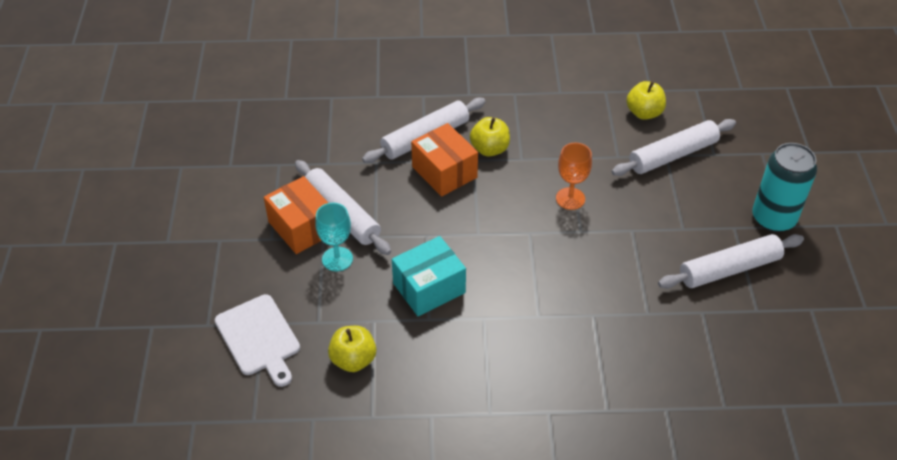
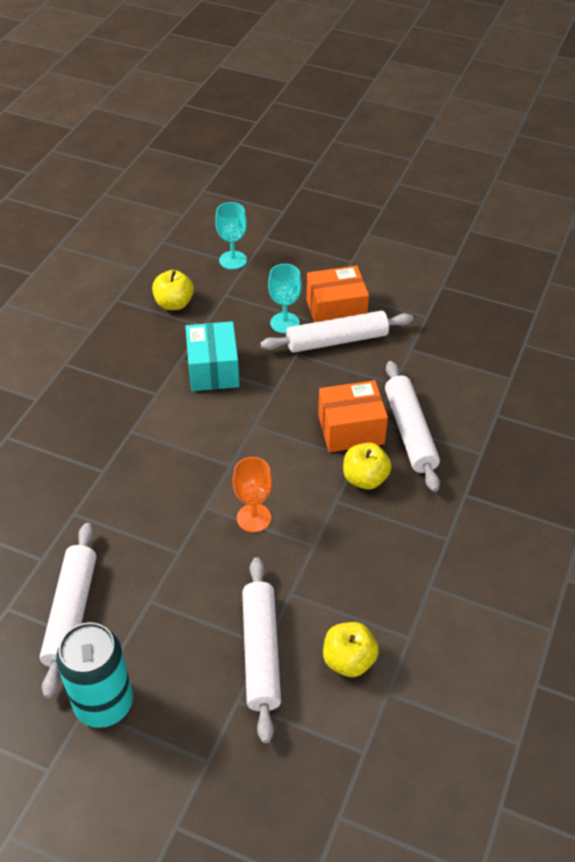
camera: 115 degrees right, 0 degrees up
(259, 338) = (233, 260): white cutting board -> turquoise goblet

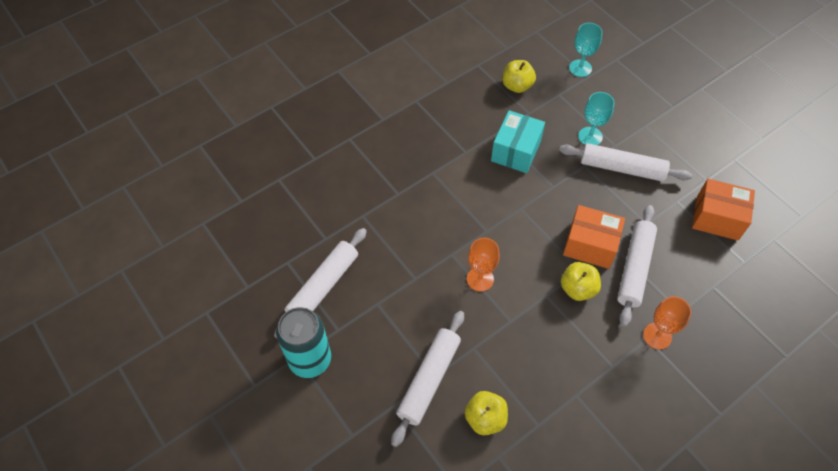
camera: 30 degrees right, 10 degrees up
(336, 311) = (635, 144): orange box -> orange box (717, 218)
(473, 486) = (657, 336): none -> orange goblet

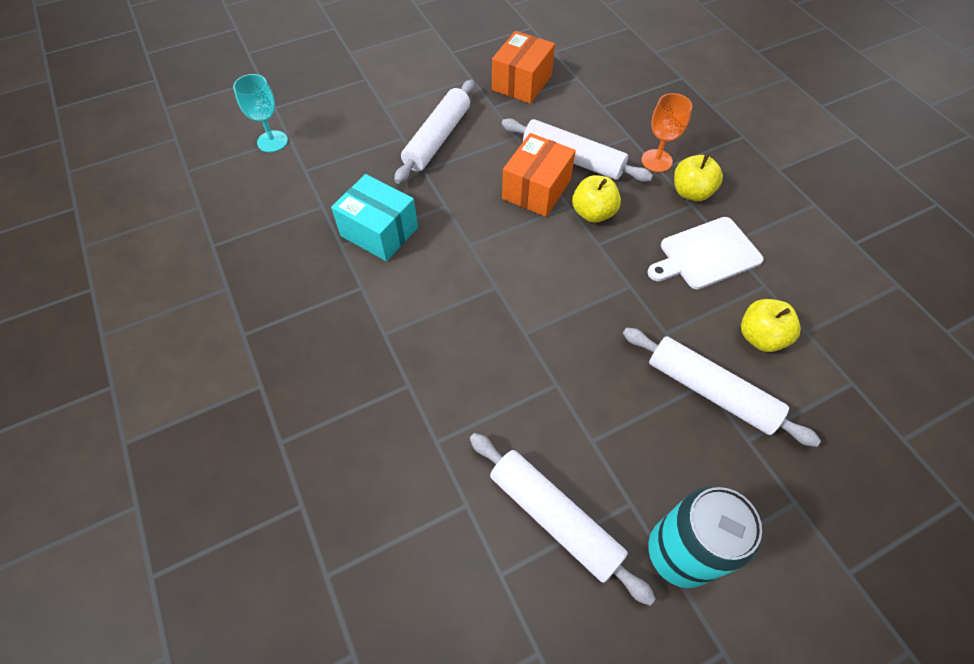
camera: 80 degrees left, 0 degrees up
(480, 279) = (568, 307): orange goblet -> none
(517, 86) = (271, 209): yellow apple -> yellow apple (691, 192)
(558, 378) = (706, 254): none -> white cutting board
(590, 136) = (382, 155): turquoise goblet -> none

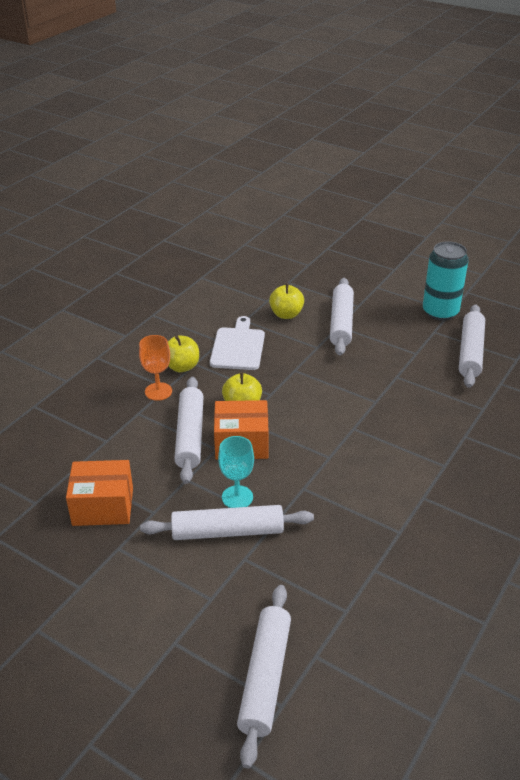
camera: 120 degrees left, 20 degrees down
(272, 141) = (332, 667): turquoise goblet -> turquoise goblet (237, 497)
(299, 108) = (265, 677): none -> white rolling pin
(379, 232) = (365, 515): turquoise box -> none
(706, 254) = (238, 347): white cutting board -> white cutting board turned 120 degrees counterclockwise

